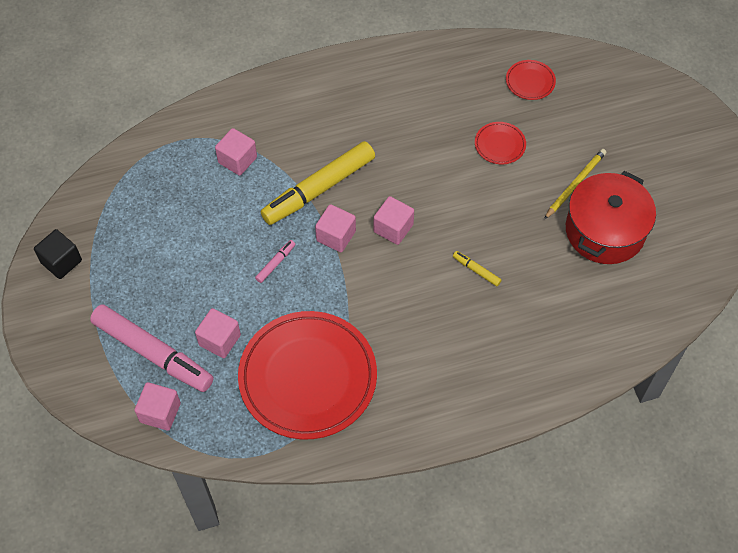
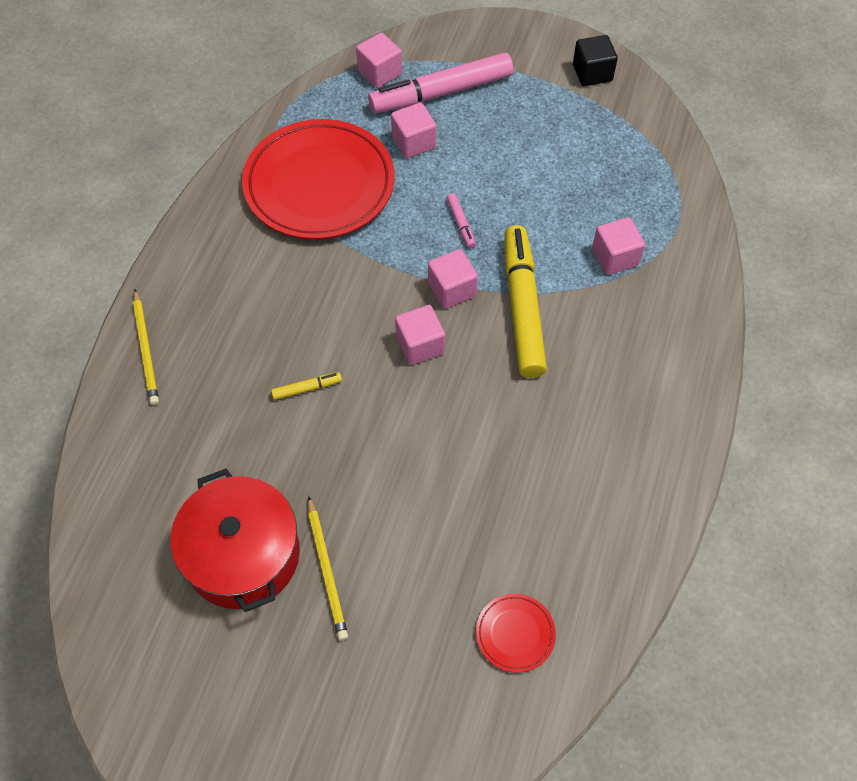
camera: 125 degrees right, 0 degrees up
(500, 145) = (445, 526): red plate -> none
(530, 387) = (146, 349): none -> yellow pencil

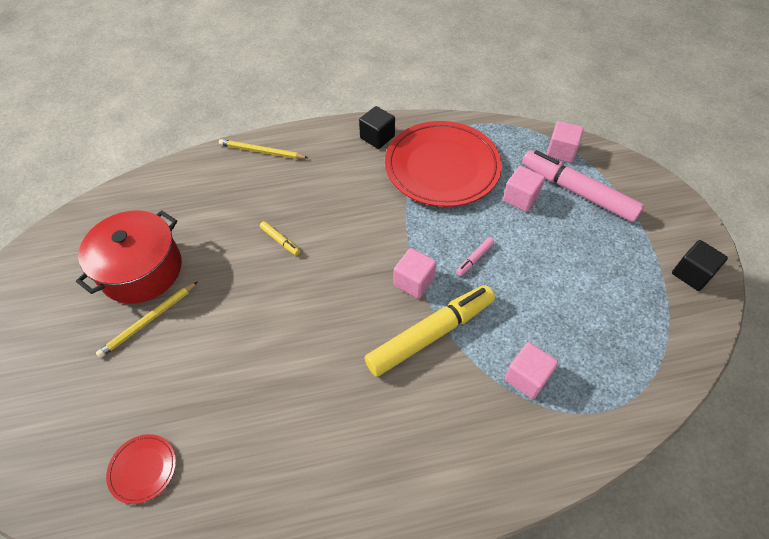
camera: 60 degrees right, 5 degrees down
(146, 349) = (262, 151): yellow pencil -> yellow pencil turned 60 degrees clockwise
(222, 220) = (377, 137): none -> black cube
(420, 345) = (354, 286): pink cube -> none

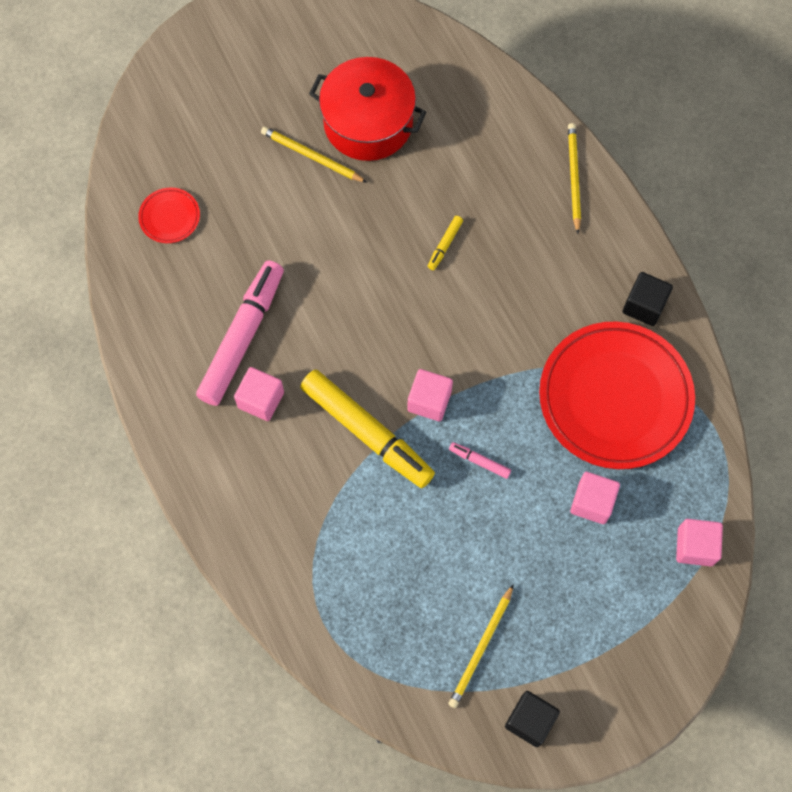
camera: 75 degrees right, 15 degrees up
(527, 377) = (341, 539): pink cube -> pink cube (261, 400)
(577, 192) = (625, 574): pink marker -> pink marker (242, 337)
(632, 292) = (481, 647): none -> yellow pencil

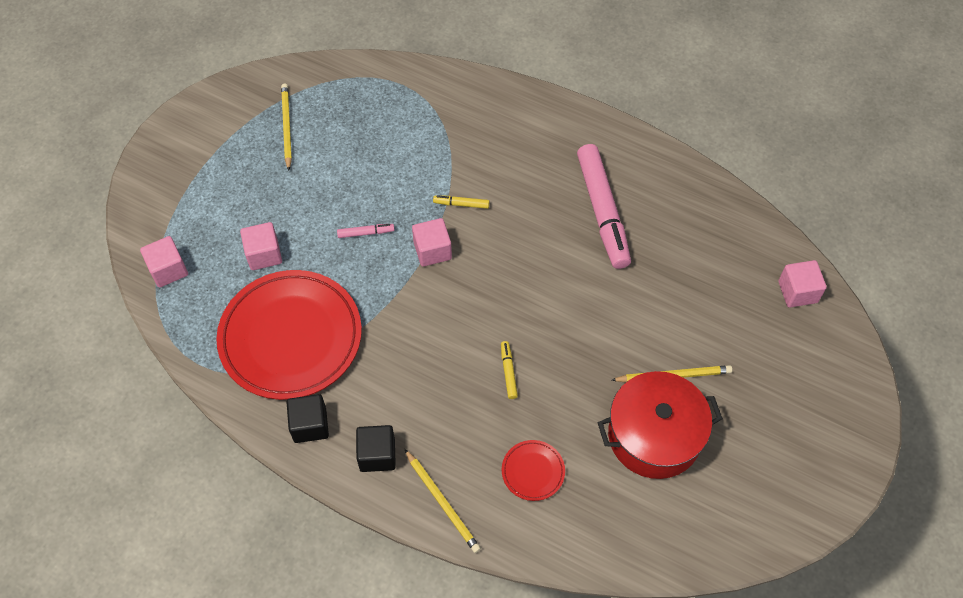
camera: 145 degrees right, 10 degrees down
(169, 217) = (734, 259): red plate -> red plate (533, 471)
(261, 400) = (553, 180): pink cube -> pink cube (797, 292)
(367, 432) = (461, 204): yellow marker -> yellow marker, size x0.40
(530, 721) = (228, 107): black cube -> black cube (377, 455)

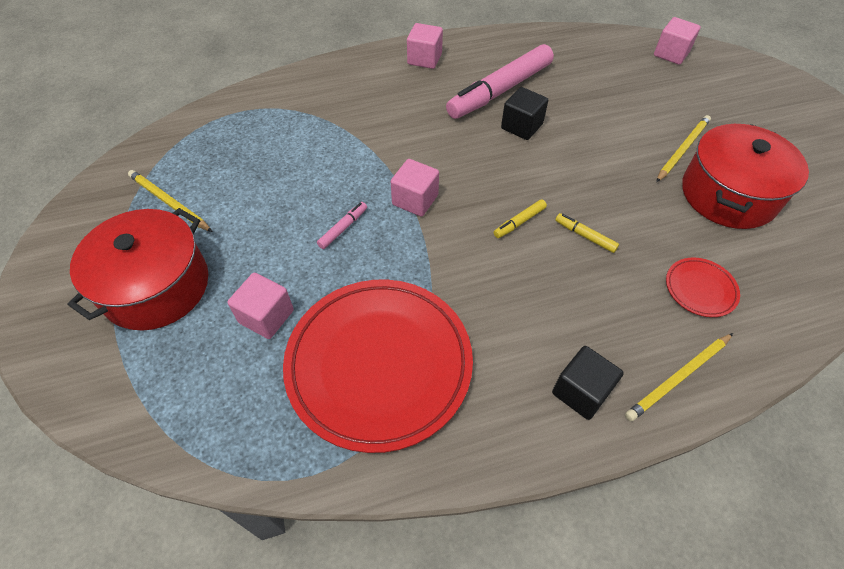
camera: 45 degrees left, 5 degrees down
(168, 270) = (173, 412): pink cube -> pink cube (424, 59)
(227, 183) = (156, 286): none -> red pot
(310, 425) = (493, 424): black cube -> black cube (521, 126)
(442, 502) = (679, 377): yellow pencil -> yellow pencil turned 135 degrees clockwise
(461, 204) = (395, 154): yellow marker -> yellow marker (519, 222)
(602, 211) = (500, 91): pink marker -> pink marker turned 105 degrees clockwise

